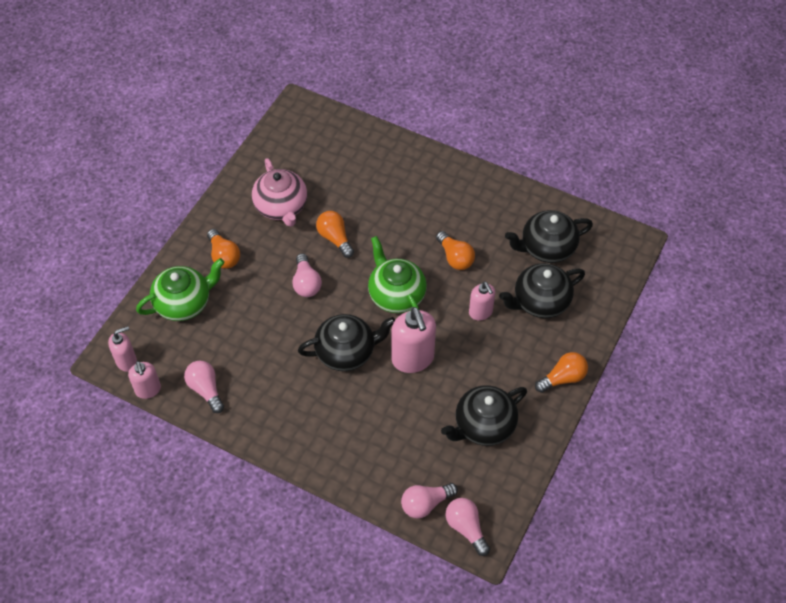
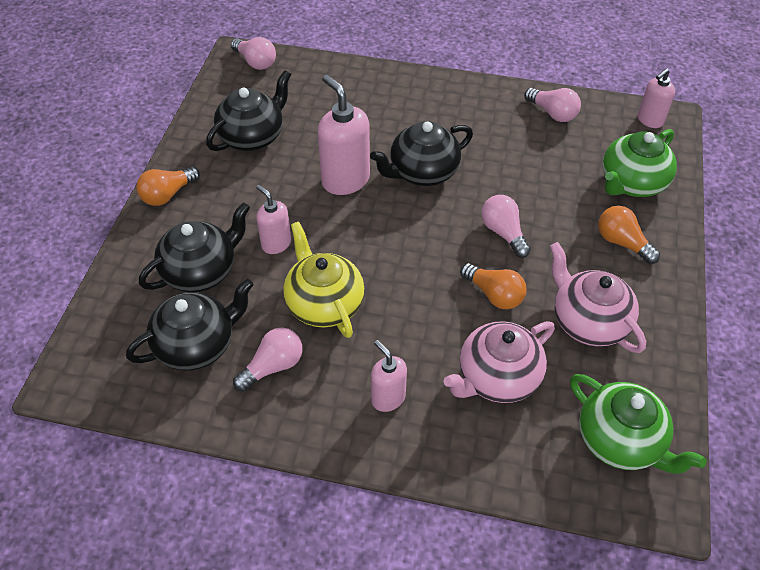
camera: 165 degrees right, 5 degrees down
(148, 390) = (609, 102): pink soap dispenser -> pink soap dispenser (388, 398)
(357, 186) = (497, 378): none -> pink teapot
(396, 295) = (387, 242): green teapot -> green teapot (621, 441)
(425, 504) = (298, 71): pink light bulb -> pink light bulb (273, 366)
(455, 257) = (324, 304): orange light bulb -> yellow teapot

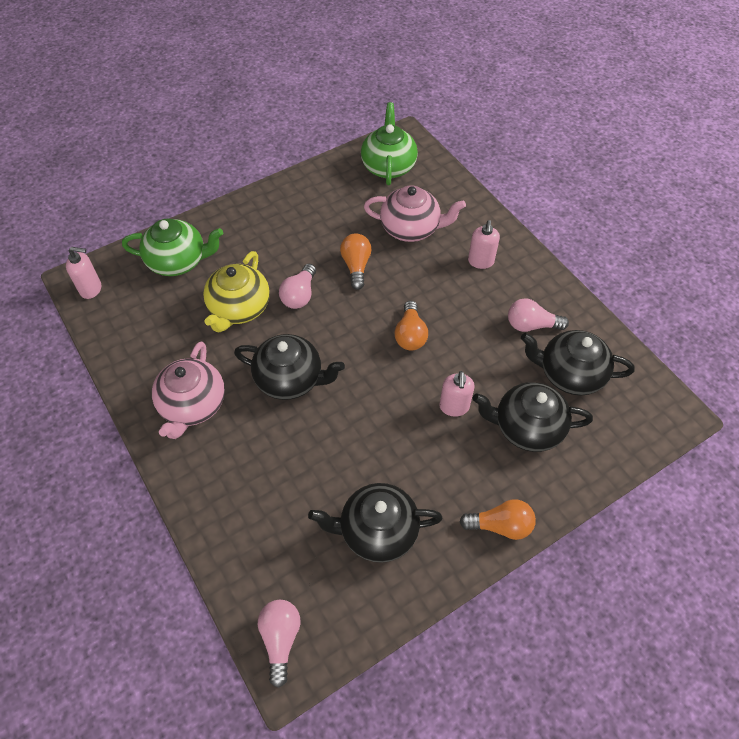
camera: 135 degrees left, 5 degrees up
(324, 304) = (463, 339): yellow teapot -> yellow teapot (239, 309)
(345, 180) = (351, 420): pink soap dispenser -> none
(553, 113) = (136, 349): pink light bulb -> none
(588, 322) = (327, 216): pink teapot -> pink teapot (193, 405)
(622, 242) = (244, 236): orange light bulb -> orange light bulb (410, 335)

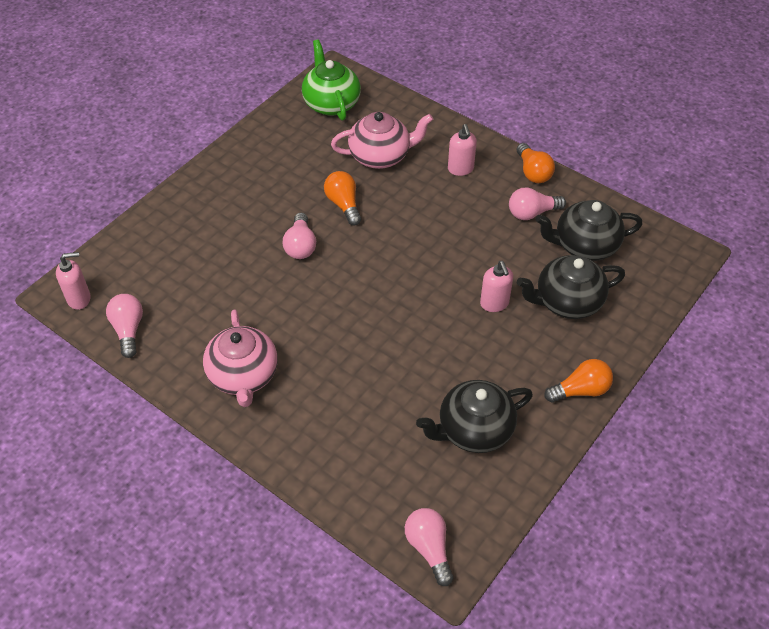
camera: 20 degrees left, 5 degrees down
(117, 330) = (128, 330): none -> pink light bulb
(178, 261) = (160, 247): green teapot -> none
(239, 309) = (246, 275): yellow teapot -> none
(290, 379) = (329, 324): black teapot -> none
(410, 335) = (425, 252): orange light bulb -> orange light bulb (533, 172)

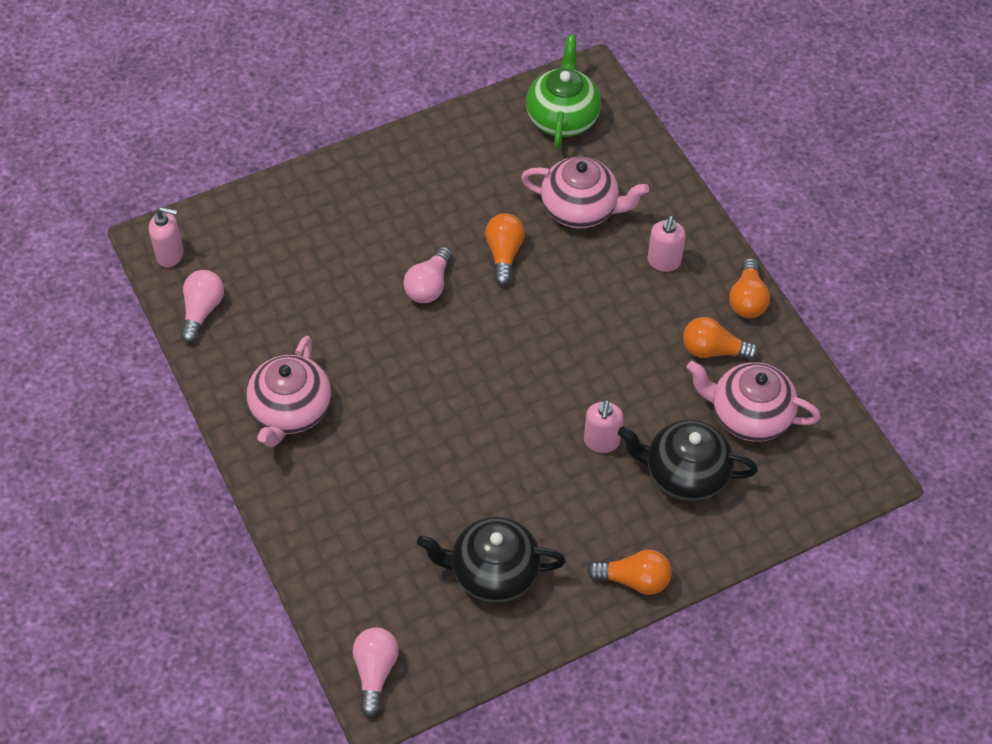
camera: 25 degrees right, 5 degrees up
(532, 213) = (713, 350): pink light bulb -> orange light bulb
(584, 246) = (748, 415): black teapot -> pink teapot

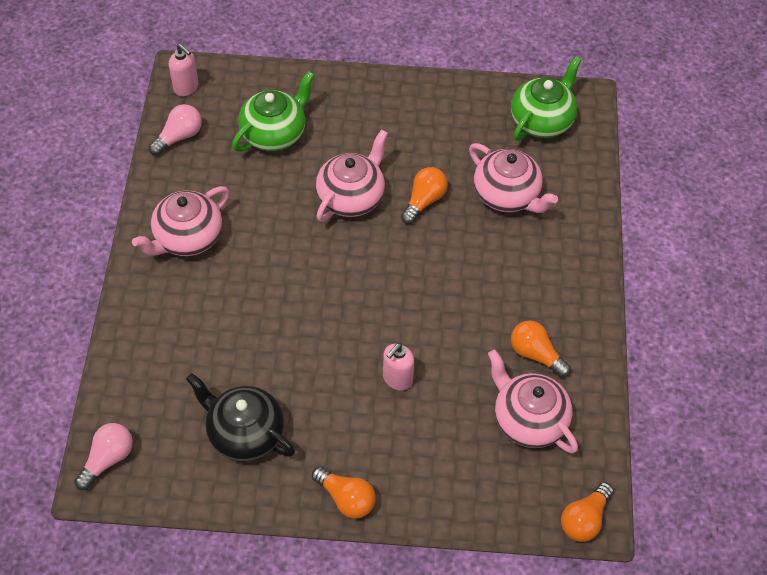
camera: 30 degrees right, 0 degrees up
(302, 258) = (274, 133): none -> green teapot
(429, 285) = (351, 197): pink light bulb -> pink teapot
(663, 262) = (544, 266): pink soap dispenser -> none
(684, 474) = (444, 438): black teapot -> none
(747, 299) = (591, 329): orange light bulb -> orange light bulb (584, 519)

